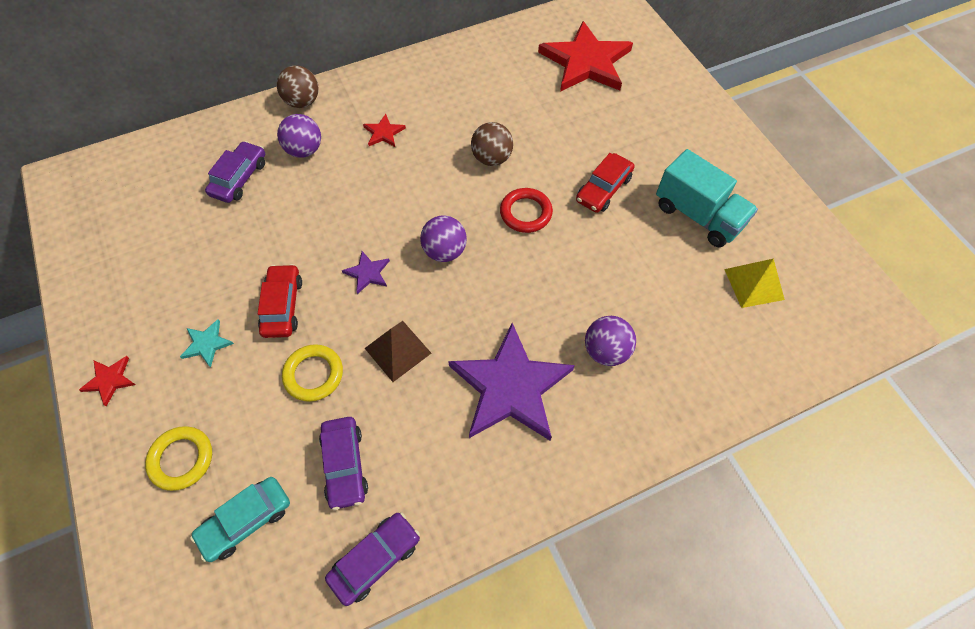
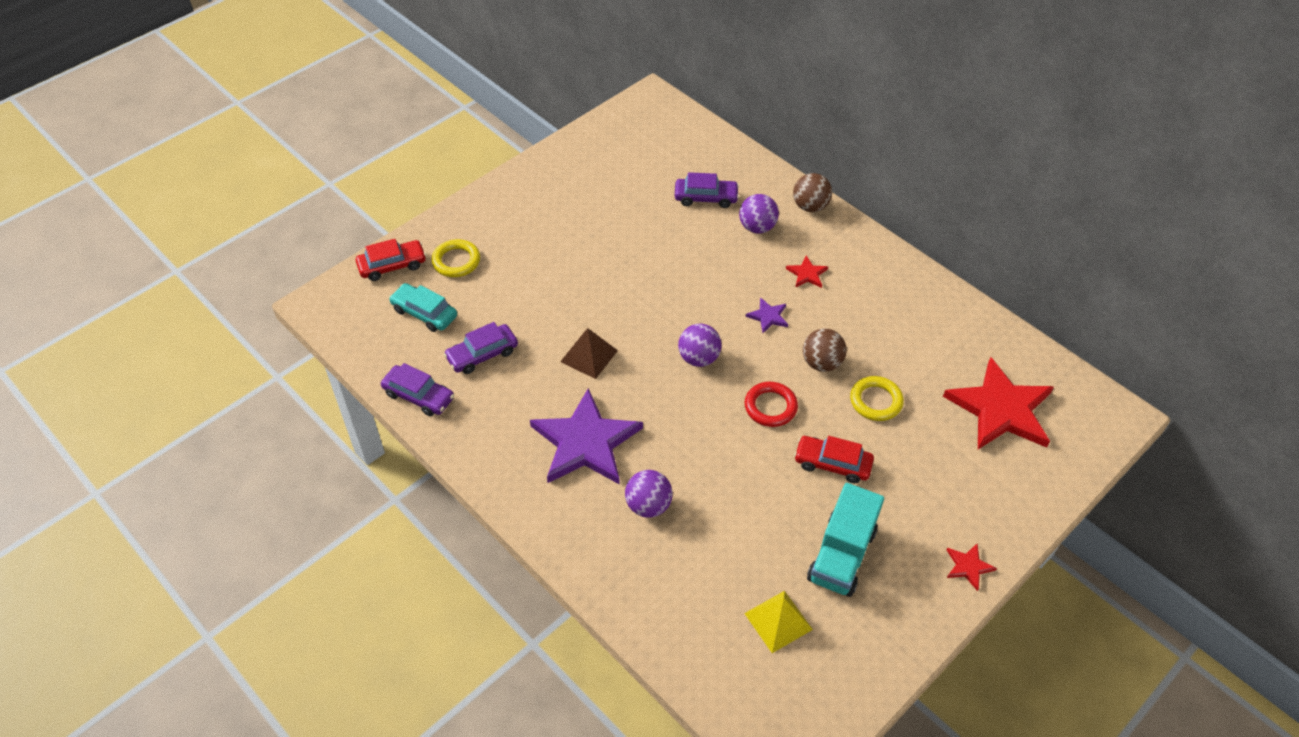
camera: 70 degrees right, 10 degrees down
(110, 380) = (500, 199): red star -> red star (968, 566)
(207, 344) = (548, 238): turquoise star -> none
(283, 306) = (598, 270): red car -> red car (392, 265)
(313, 374) = (547, 310): yellow ring -> yellow ring (875, 401)
(367, 273) = (652, 312): purple star -> purple star (768, 316)

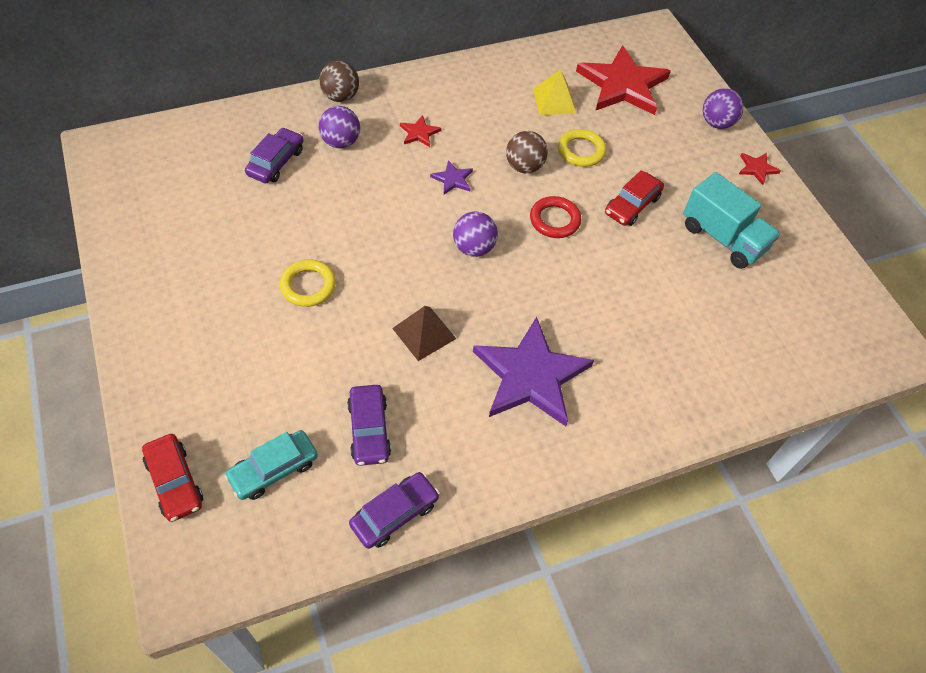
camera: 70 degrees left, 5 degrees up
(392, 265) = (175, 482): red car -> red car turned 150 degrees clockwise
(456, 261) = (214, 410): yellow ring -> yellow ring (308, 286)
(648, 505) = (624, 352): purple ball -> purple ball (716, 123)
(778, 621) = (772, 305): yellow pyramid -> yellow pyramid (554, 101)

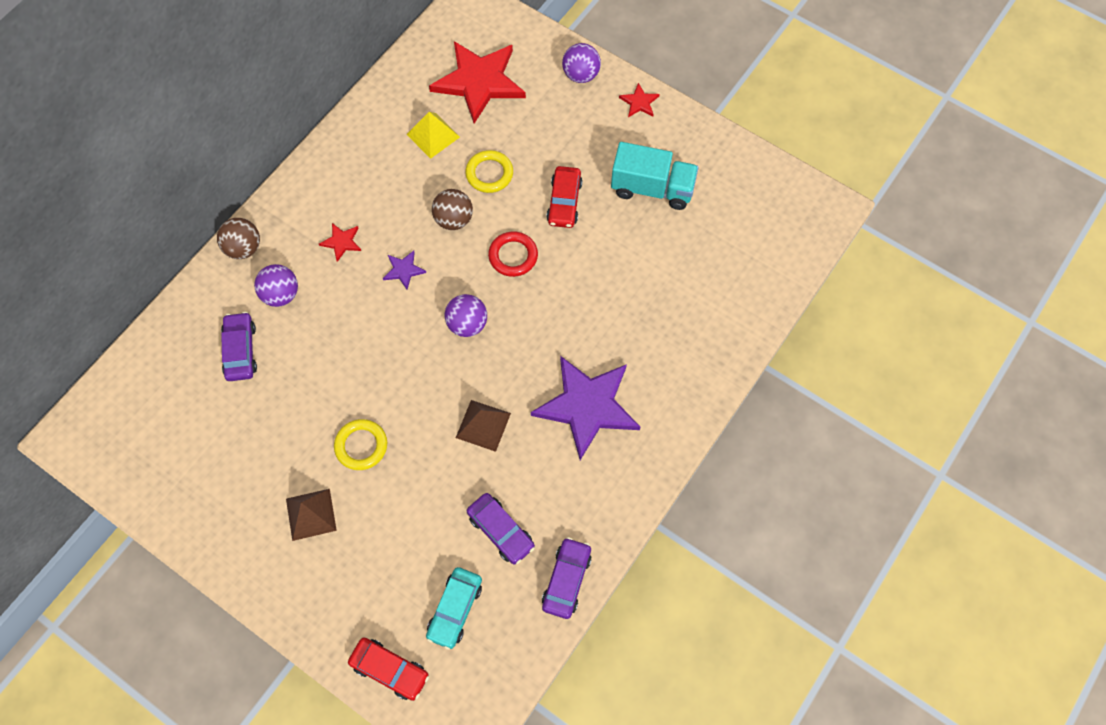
camera: 30 degrees left, 10 degrees up
(223, 311) = (311, 514): none -> brown pyramid

